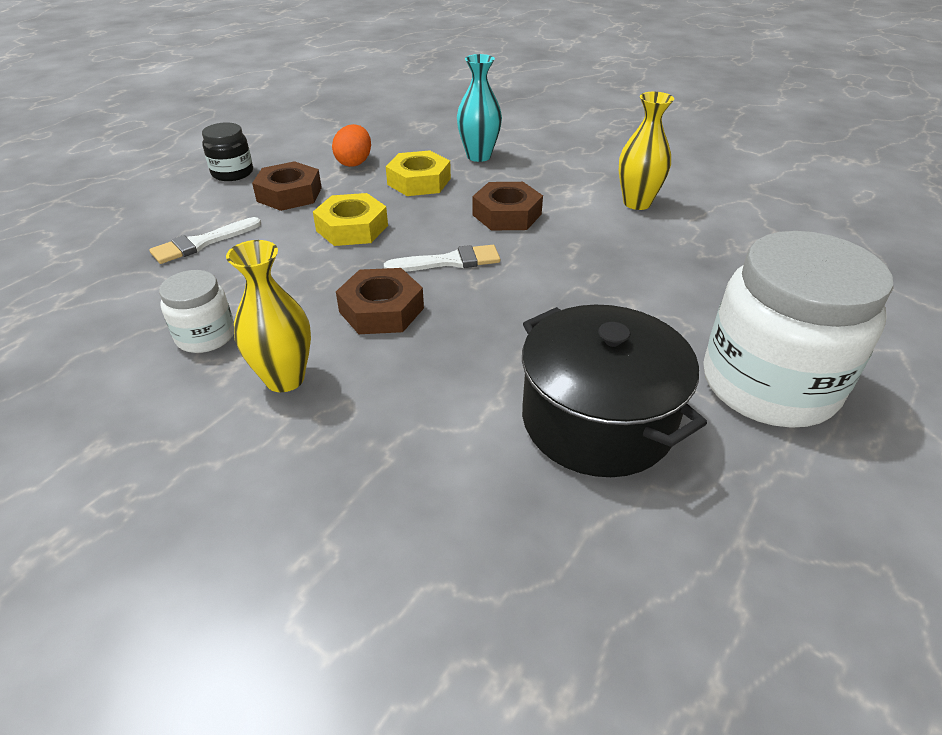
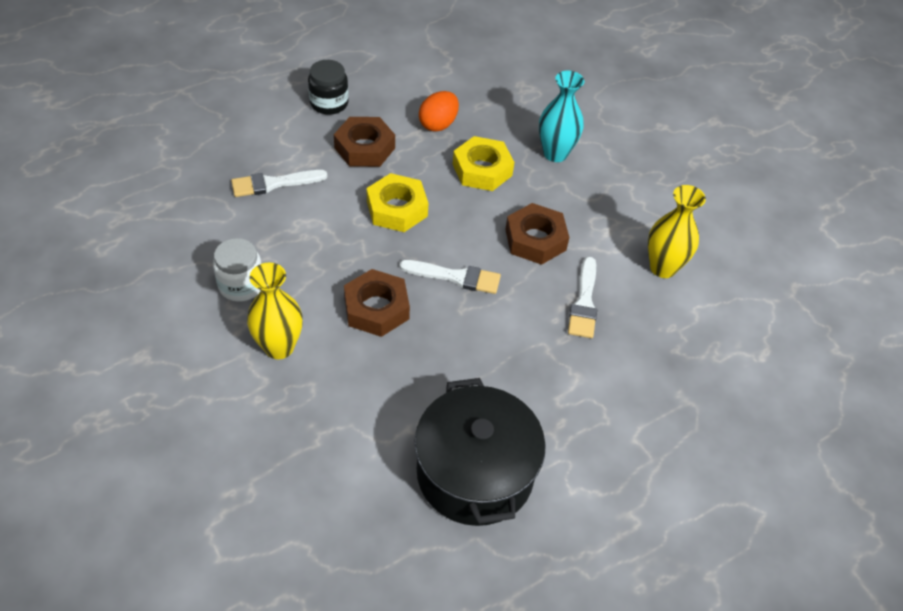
camera: 20 degrees right, 10 degrees up
(589, 245) = (584, 302): none -> white brush
(768, 384) = (626, 497): white jar -> none

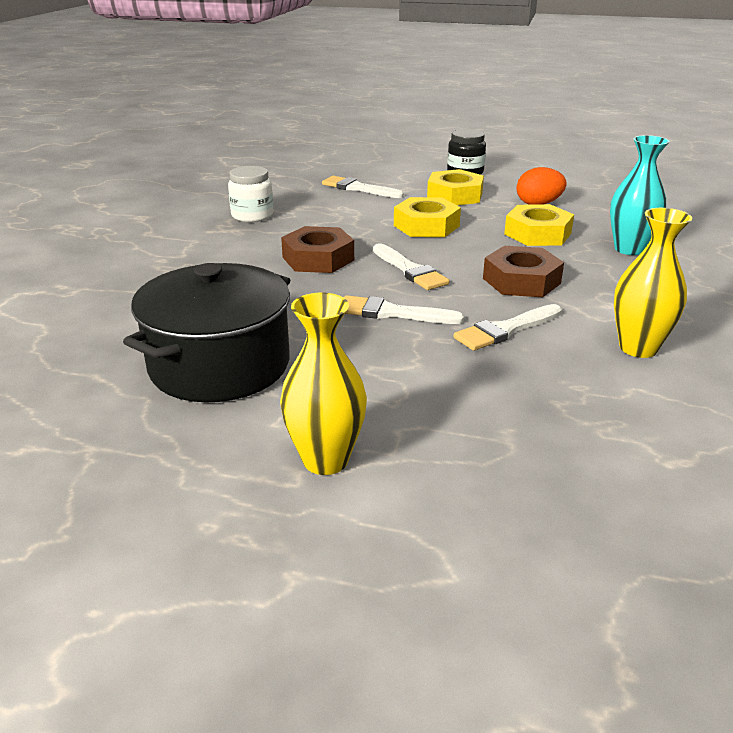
camera: 50 degrees right, 20 degrees down
(279, 347) = (220, 246): yellow vase -> yellow vase (325, 460)
(364, 148) = (455, 195): brown nut -> yellow nut
(504, 335) = (392, 313): none -> white brush

